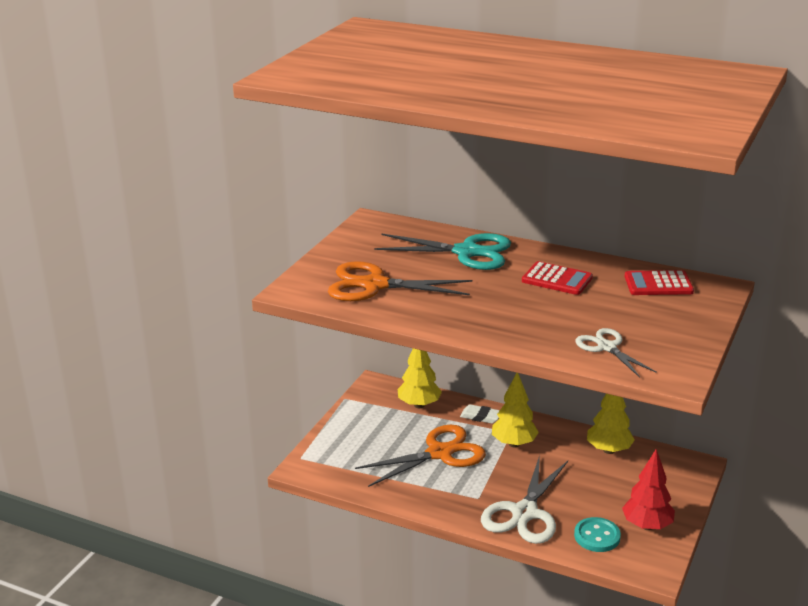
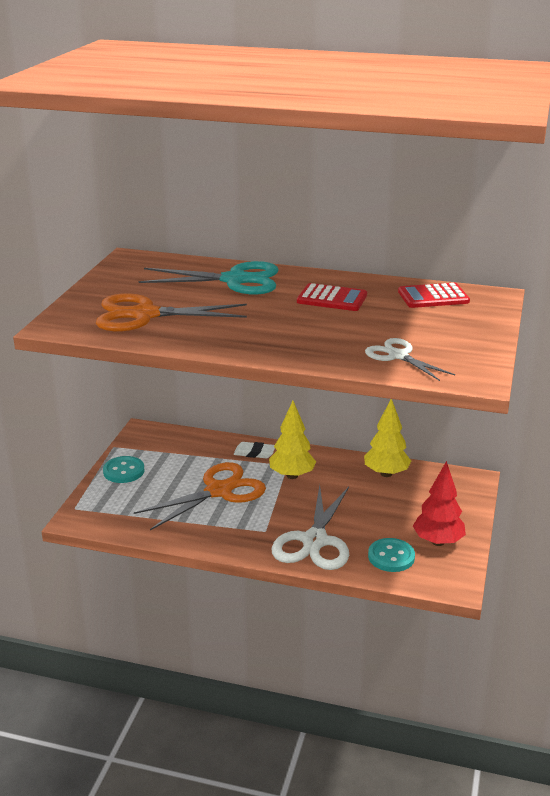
camera: 10 degrees left, 0 degrees up
(351, 424) = (123, 471): none -> turquoise button
(419, 405) = (190, 447): yellow tree -> none

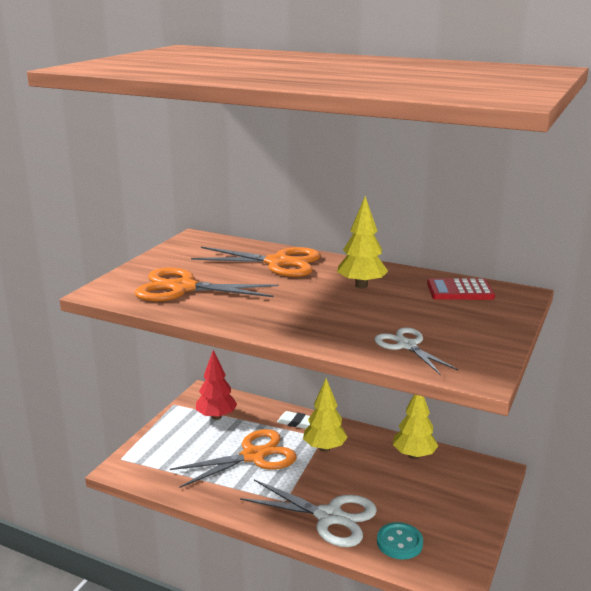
camera: 10 degrees right, 5 degrees down
(123, 471) = (175, 428): turquoise button -> none
(234, 280) = (278, 263): turquoise scissors -> orange scissors
(315, 541) = (329, 516): white scissors -> white scissors turned 90 degrees counterclockwise
(332, 299) = (361, 285): red calculator -> yellow tree
(438, 542) = (450, 532): red tree -> red tree (216, 416)

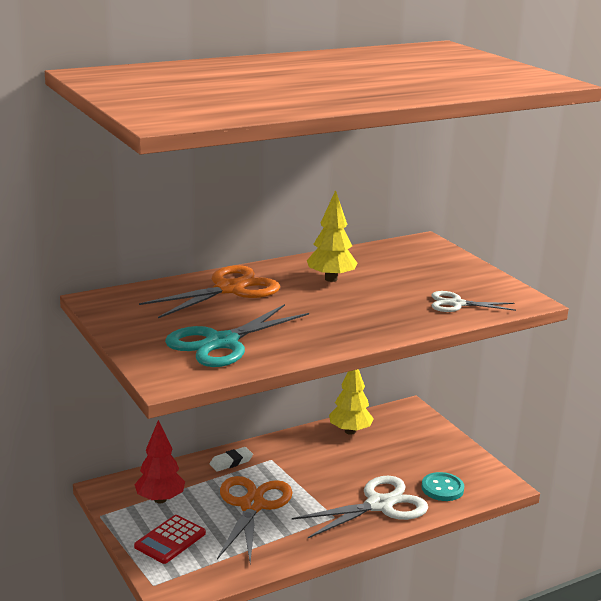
camera: 55 degrees left, 0 degrees up
(183, 288) = (222, 342): orange scissors -> turquoise scissors
(324, 448) = (287, 465): yellow tree -> none
(460, 290) = (391, 254): red calculator -> red calculator (170, 540)

